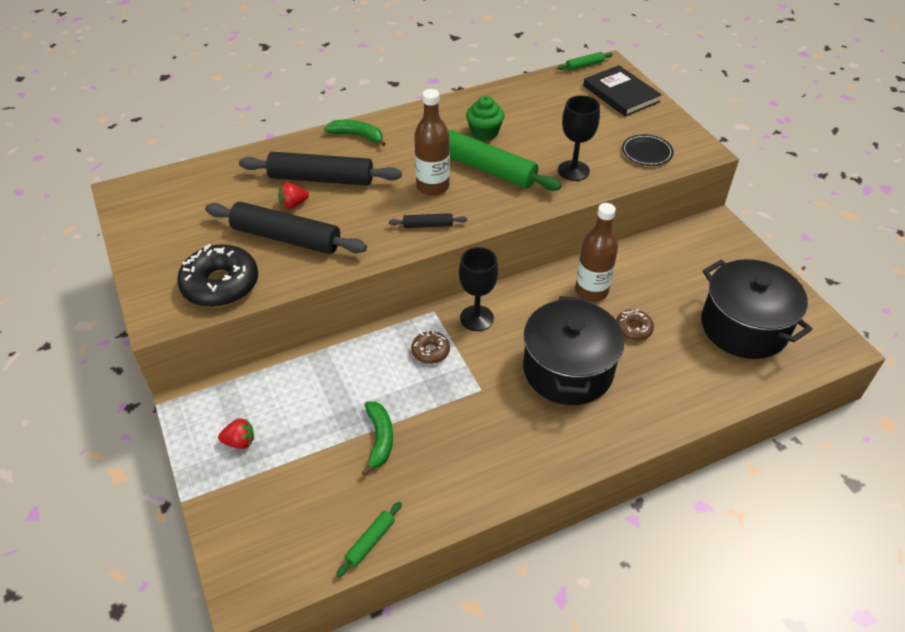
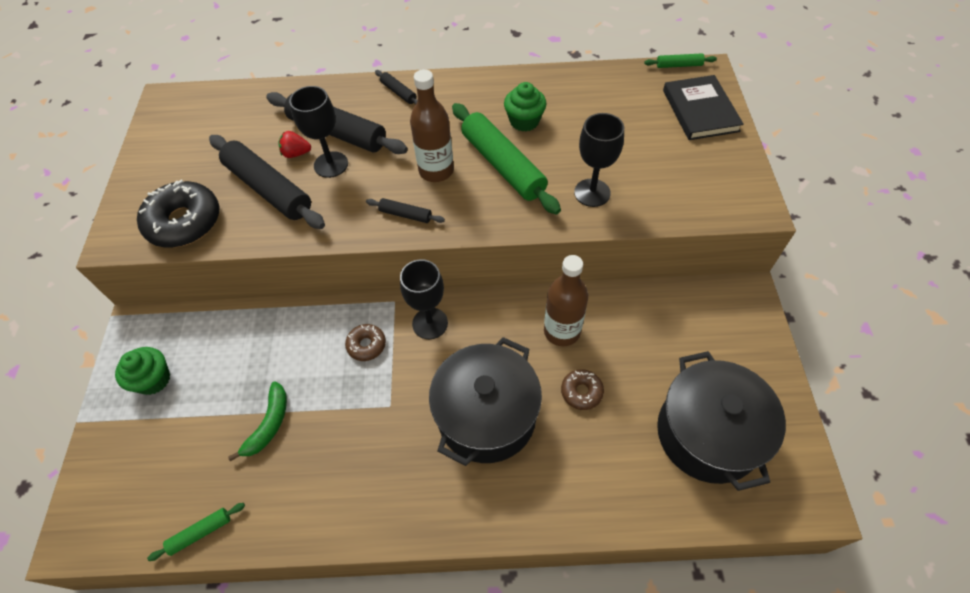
camera: 25 degrees right, 10 degrees up
(240, 442) = (153, 379): red strawberry -> green cupcake
(333, 205) = (331, 164): none -> black goblet
(357, 136) = (398, 92): green banana -> black rolling pin
(647, 152) = (688, 192): black plate -> none

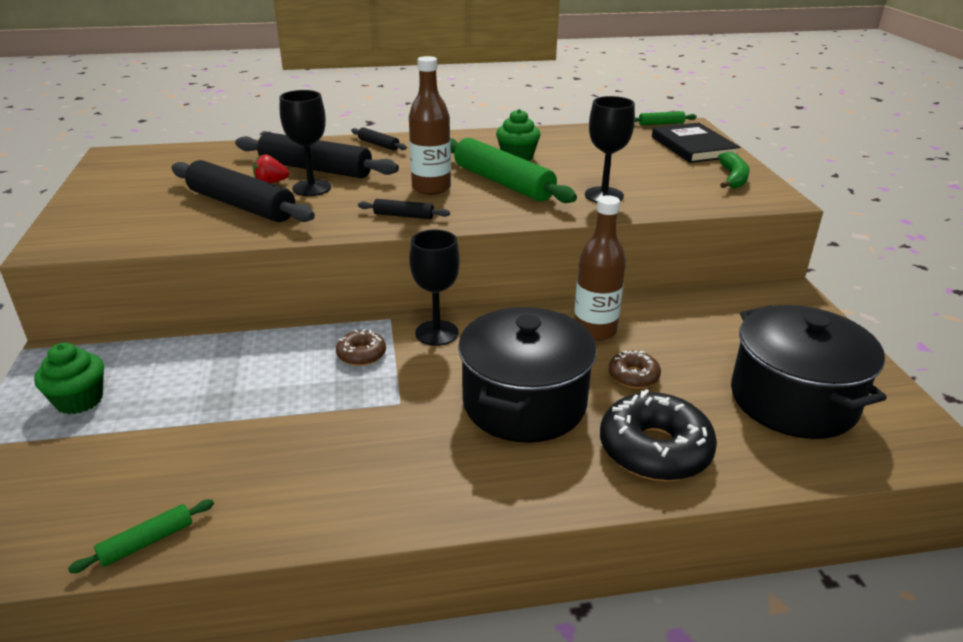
camera: 10 degrees left, 25 degrees down
(184, 222) = (140, 230): black donut -> black donut (654, 449)
(269, 424) = (241, 430): green banana -> green banana (733, 178)

